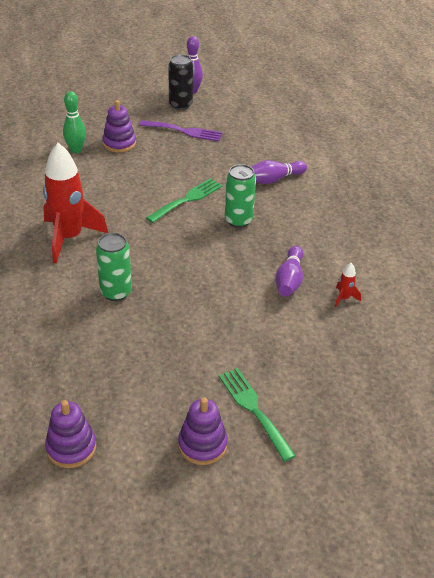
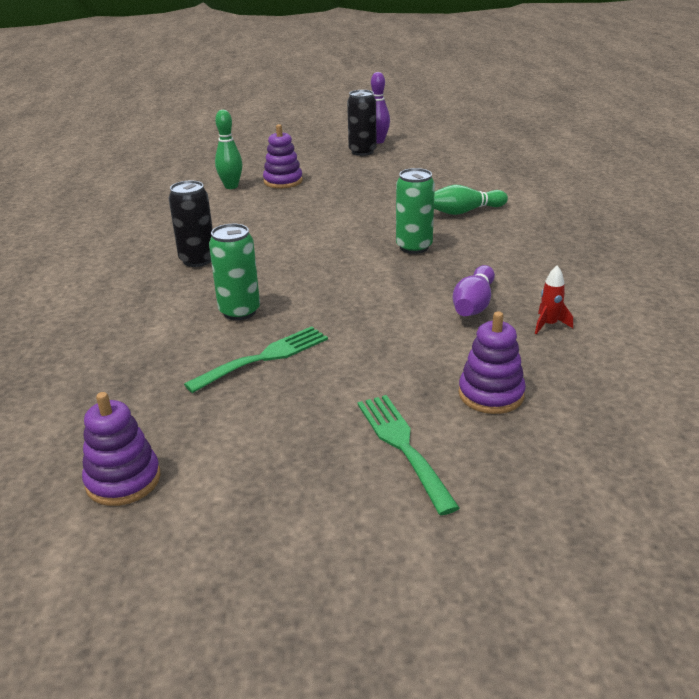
camera: 10 degrees right, 10 degrees down
(69, 238) = (197, 260): red rocket -> black can
(184, 131) = (362, 172): purple fork -> none
(187, 199) = (353, 228): green fork -> green fork (264, 357)
(202, 445) = (317, 486): purple stacking toy -> purple stacking toy (491, 394)
(273, 179) = (464, 211): purple bowling pin -> green bowling pin

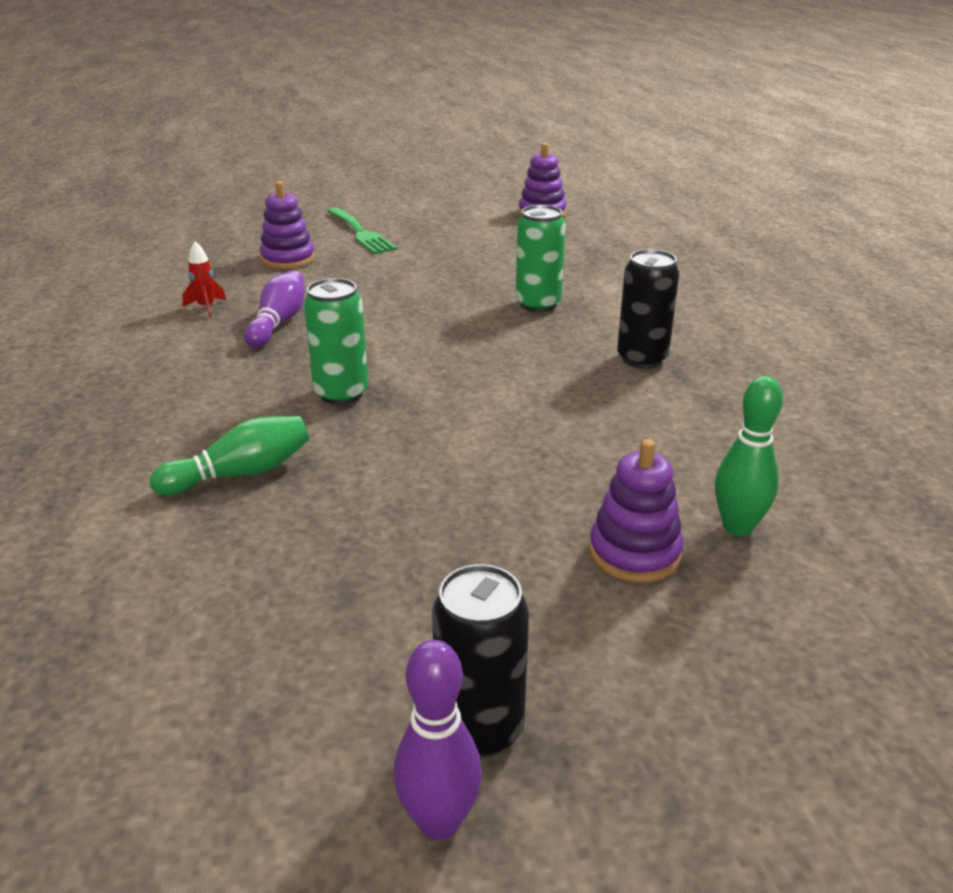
camera: 170 degrees right, 0 degrees up
(264, 357) = (487, 271): green fork -> none

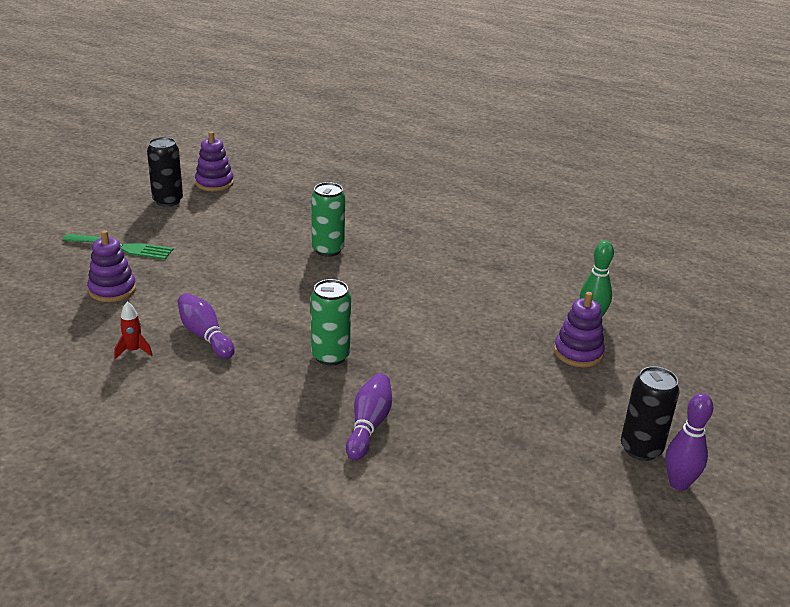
camera: 50 degrees left, 0 degrees up
(240, 473) = (369, 425): green bowling pin -> purple bowling pin
(642, 359) = (431, 258): black can -> black can (168, 201)

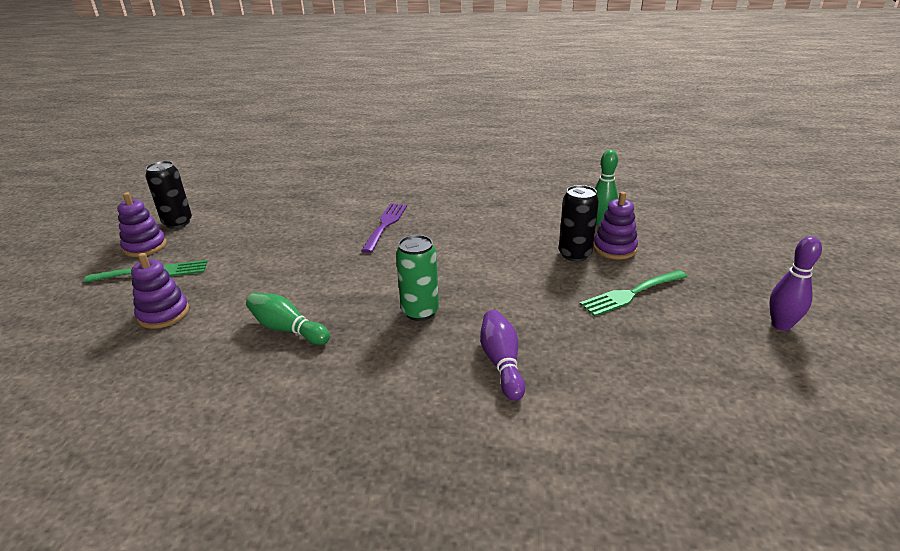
camera: 20 degrees left, 0 degrees up
(134, 351) = (220, 366): red rocket -> none
(205, 335) = (287, 329): purple bowling pin -> green bowling pin
(214, 183) = (214, 199): purple stacking toy -> purple stacking toy (145, 247)
(328, 250) = (353, 225): green can -> none
(360, 258) = (385, 225): none -> purple fork
(550, 404) = (631, 294): none -> green fork
(641, 449) = (728, 307): black can -> black can (574, 254)

